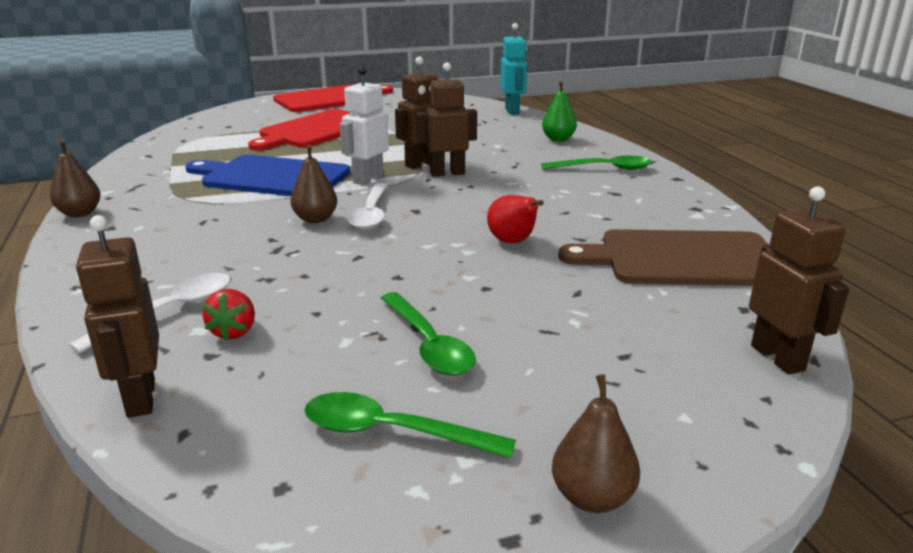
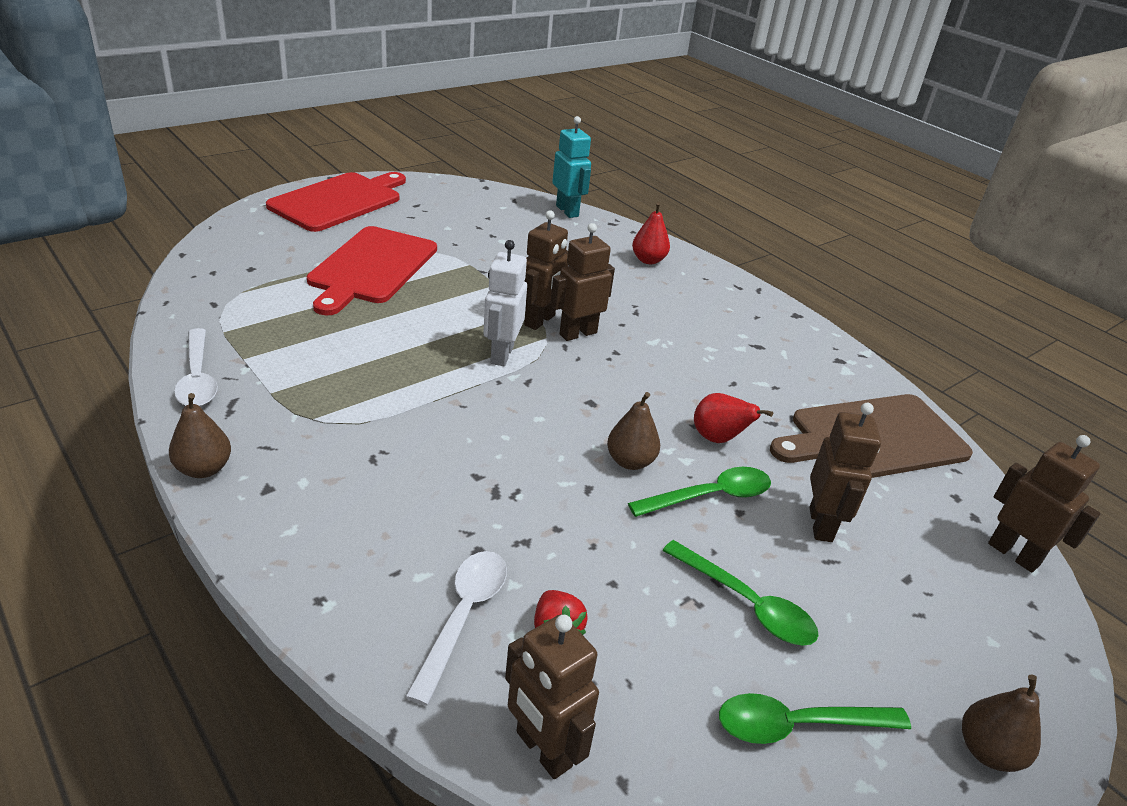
camera: 25 degrees left, 10 degrees up
(271, 177) = (389, 365): blue cutting board -> none
(315, 219) = (498, 434): brown pear -> brown pear (630, 461)
(371, 214) = (550, 415): white spoon -> white spoon (197, 378)
(558, 139) = (648, 260): green pear -> red pear
(563, 306) = (821, 524): none -> brown robot
(604, 169) = (723, 307): green spoon -> green spoon (710, 496)

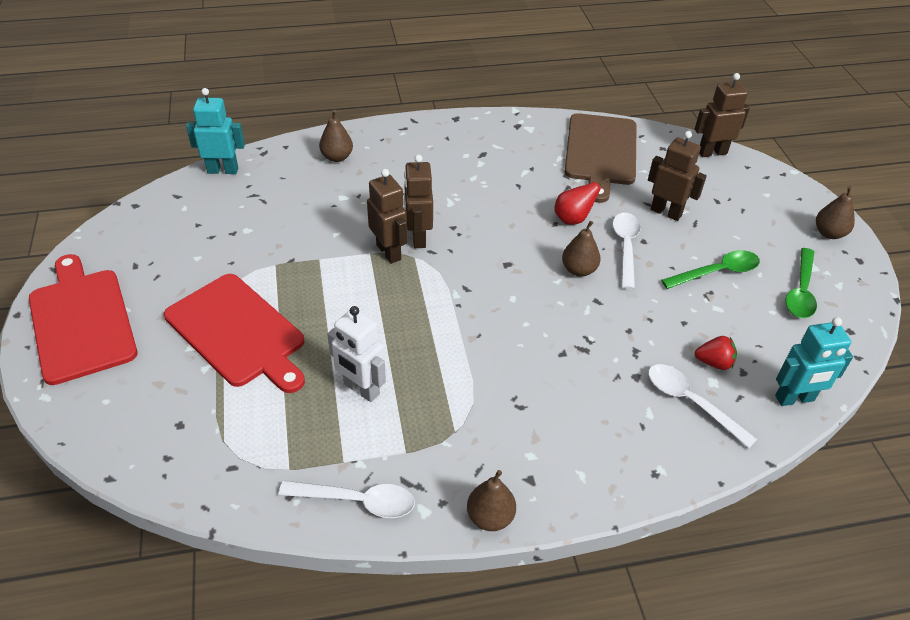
camera: 60 degrees left, 10 degrees up
(501, 354) = (424, 291): white robot -> white robot (361, 389)
(543, 749) = (794, 399): brown robot -> turquoise robot
(648, 260) = (337, 157): red pear -> brown pear
(710, 496) = (625, 247): green spoon -> white spoon

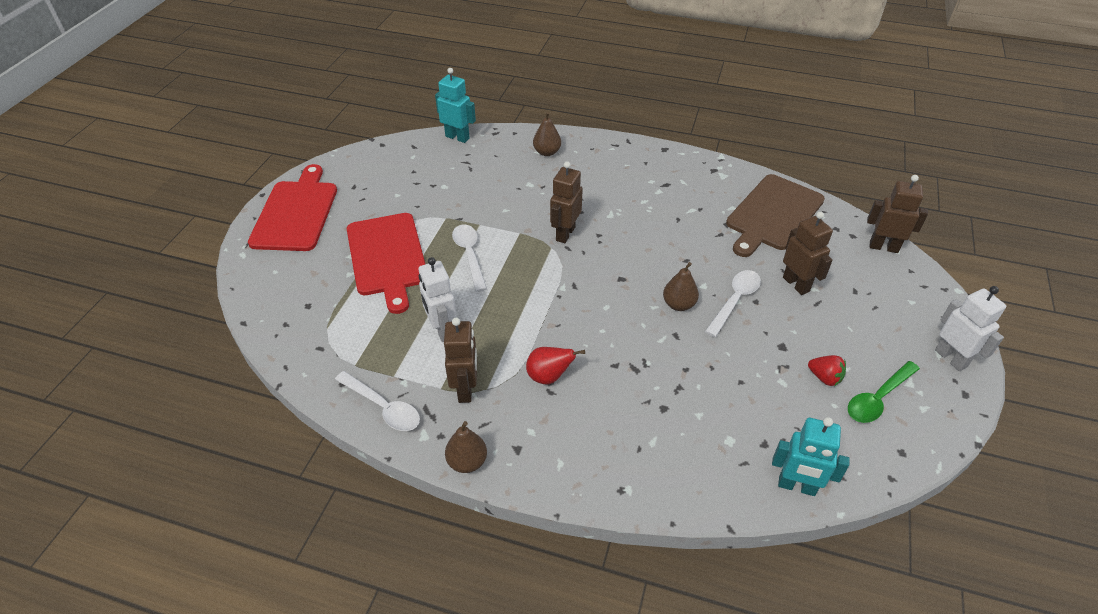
camera: 30 degrees right, 0 degrees up
(389, 252) = (534, 237): brown robot -> brown robot (466, 389)
(573, 219) = (705, 262): red pear -> red pear (549, 376)
(690, 402) = (696, 448): white spoon -> white spoon (469, 255)
(714, 362) = (743, 425): red strawberry -> red strawberry (824, 378)
(717, 272) = (805, 351): green spoon -> none
(829, 233) = (951, 358): brown pear -> white robot

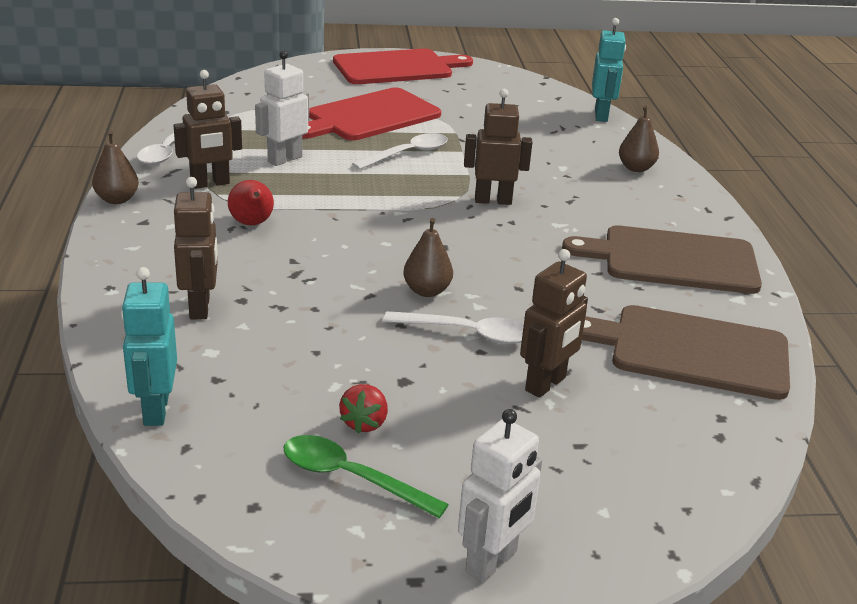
camera: 65 degrees right, 15 degrees down
(672, 183) = (673, 260): none -> brown cutting board
(883, 247) = (722, 473): brown robot -> brown robot (200, 307)

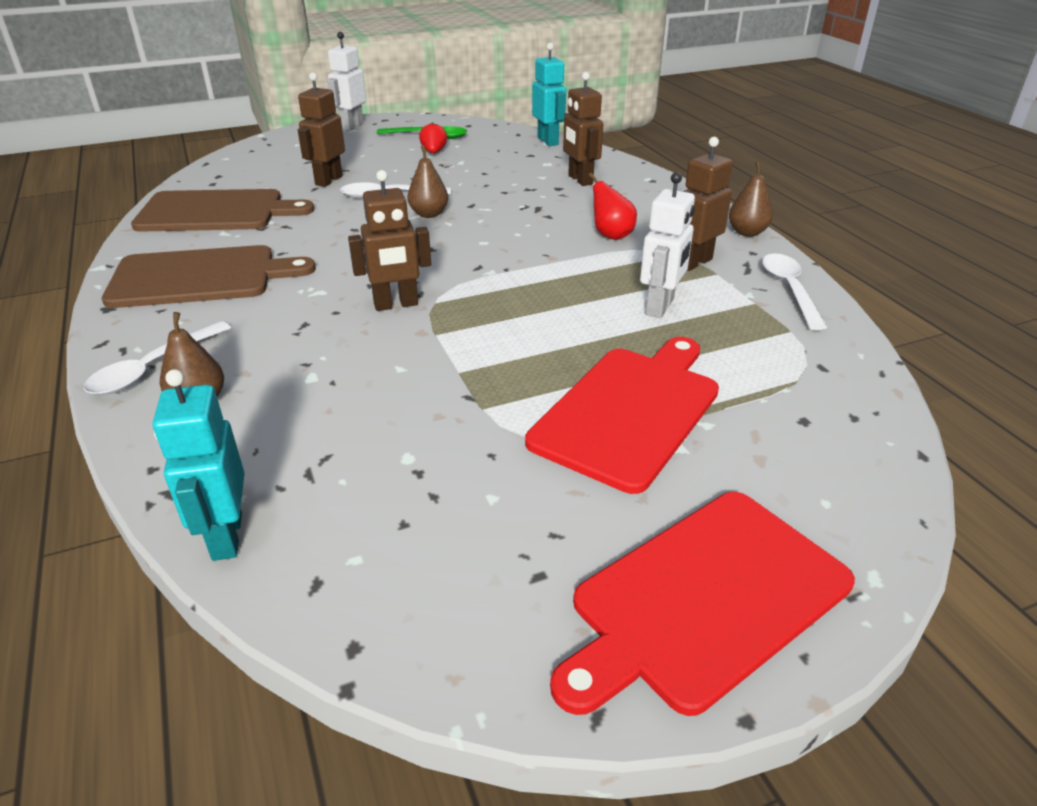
camera: 165 degrees right, 5 degrees up
(408, 154) = (527, 349): white spoon -> white spoon (152, 368)

